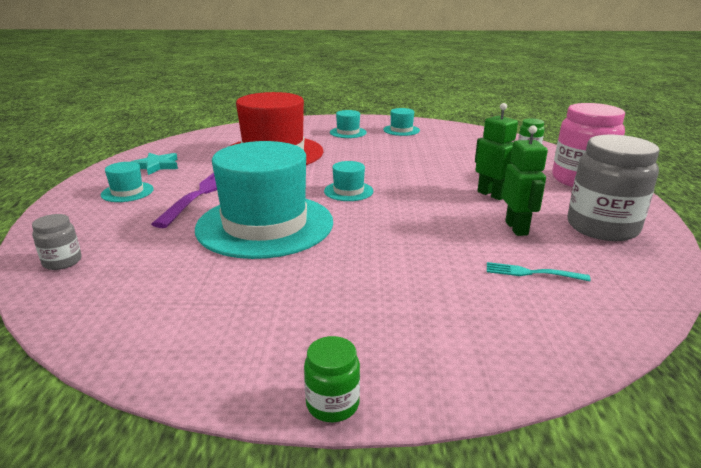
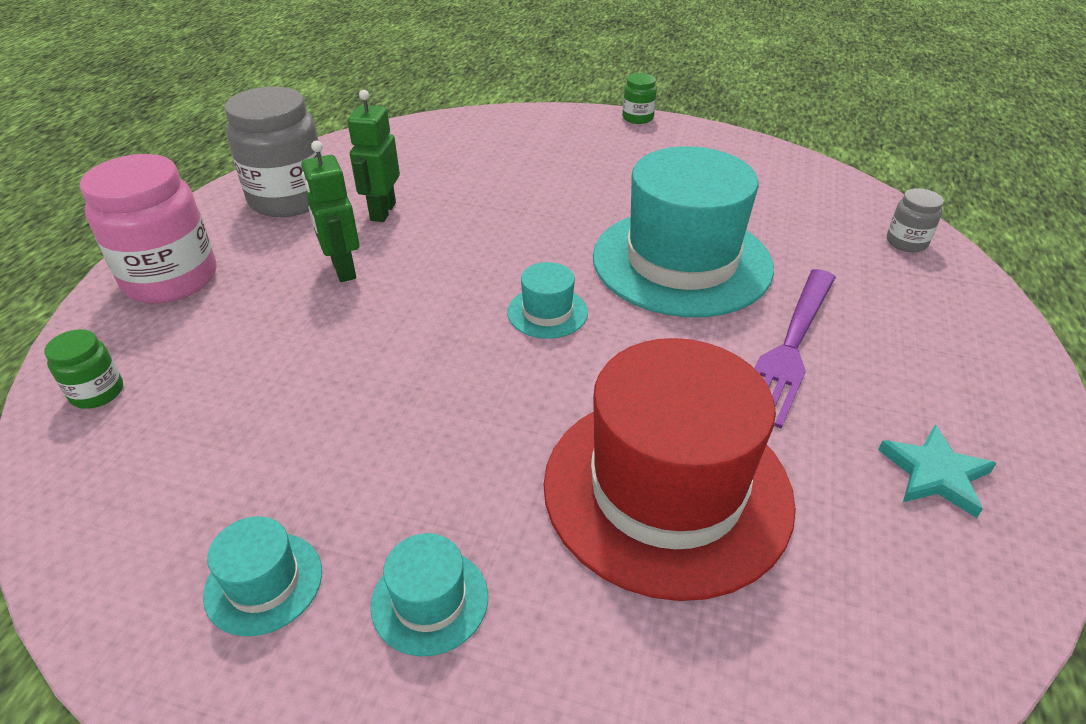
camera: 165 degrees left, 15 degrees up
(127, 192) = (929, 374): turquoise hat -> none
(531, 273) = (431, 166): turquoise fork -> none

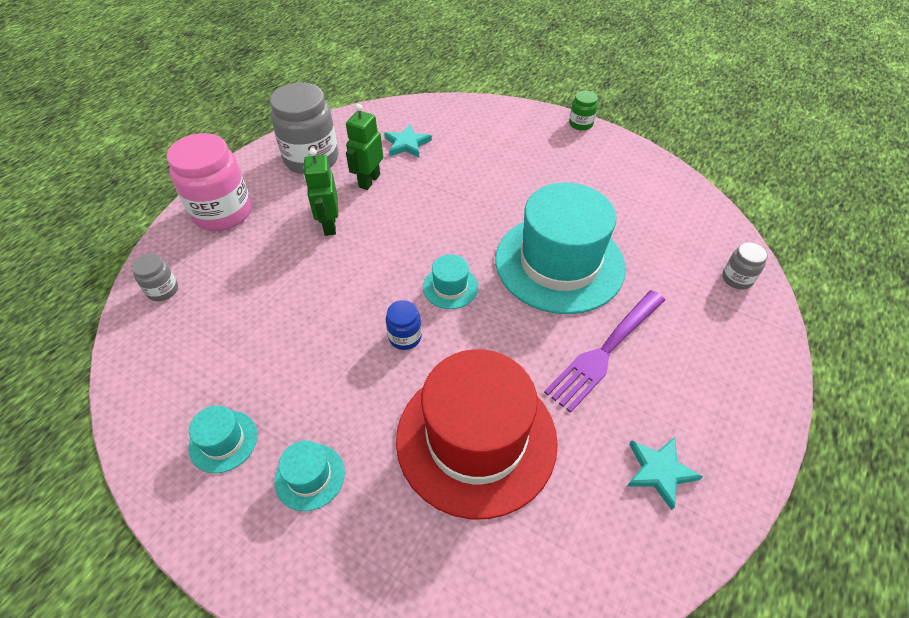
camera: 15 degrees right, 10 degrees up
(97, 392) = (163, 290): green jar -> grey jar
(420, 166) = (407, 144): none -> turquoise star
(507, 383) = (405, 337): none -> blue jar

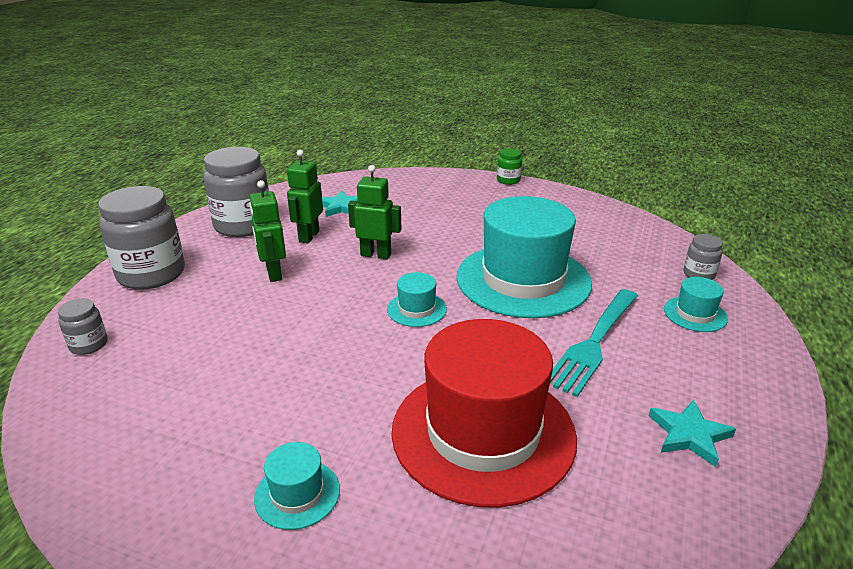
camera: 10 degrees left, 20 degrees down
(222, 212) = (151, 274): pink jar -> grey jar
(223, 441) = (183, 474): turquoise hat -> turquoise hat (695, 314)
(405, 337) = (379, 355): blue jar -> none
(427, 213) = (376, 255): none -> green robot
(605, 351) = (594, 342): purple fork -> turquoise fork

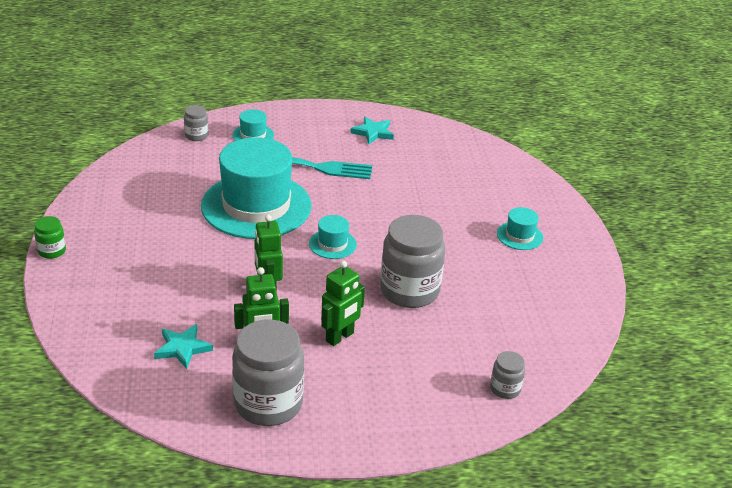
camera: 120 degrees left, 5 degrees up
(151, 274) = (398, 416): grey jar -> grey jar (409, 291)
(483, 432) = (427, 191): red hat -> none

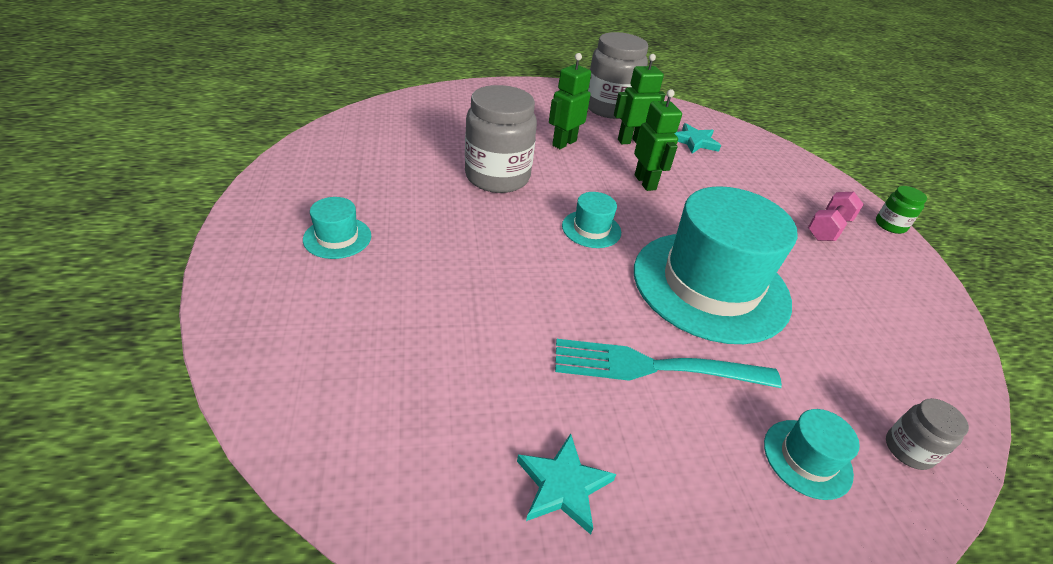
camera: 175 degrees right, 5 degrees up
(118, 247) = (828, 228): none -> pink dumbbell
(505, 389) = (421, 106): grey jar -> none

